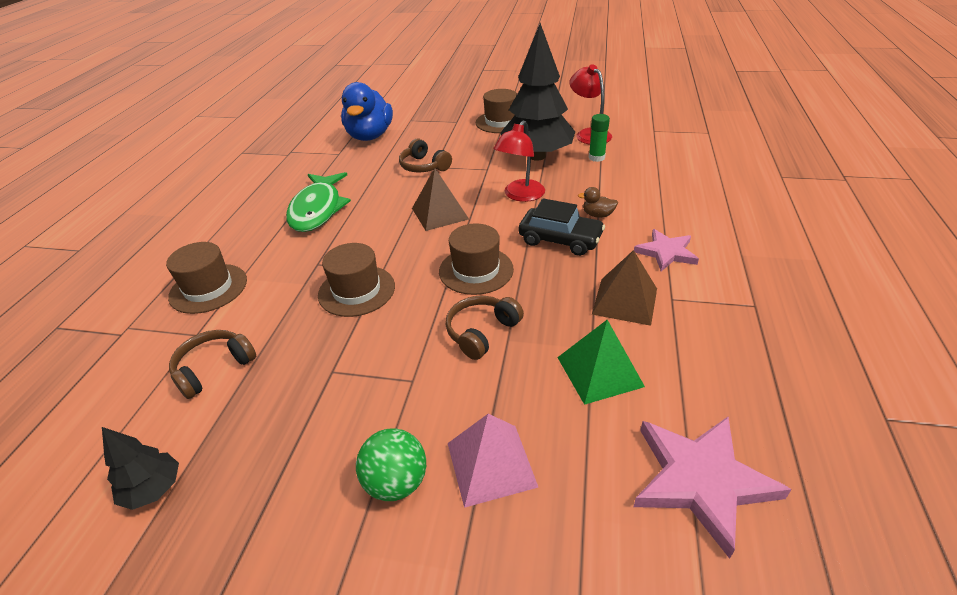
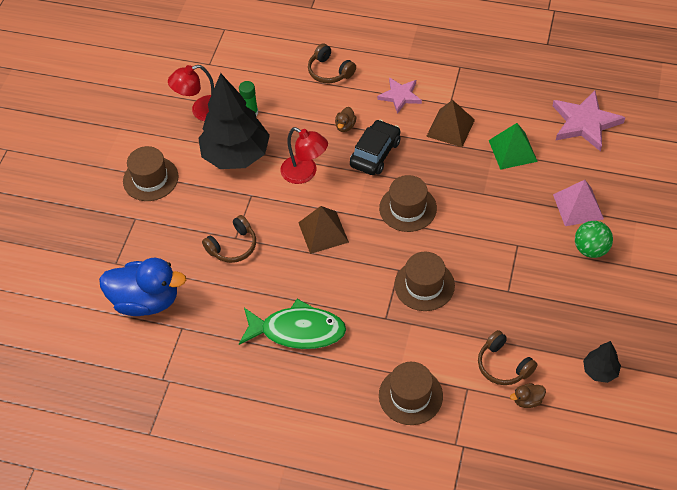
camera: 85 degrees left, 15 degrees up
(149, 395) = (527, 400): none -> brown duck
(481, 332) = (475, 207): brown headphones -> brown headphones (329, 71)

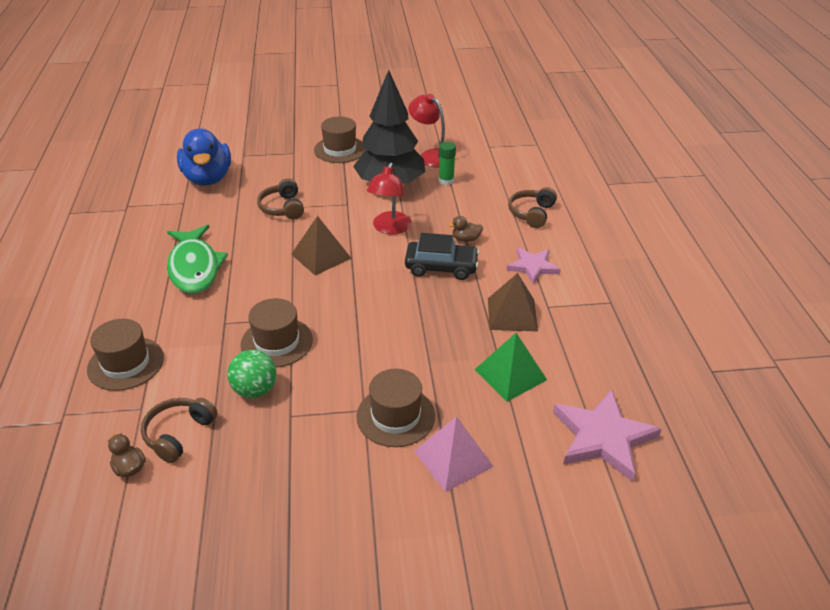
camera: 65 degrees right, 15 degrees down
(233, 246) = (282, 208): brown headphones -> brown headphones turned 45 degrees clockwise
(408, 208) = (378, 306): brown hat -> brown hat (395, 416)
(590, 249) = (386, 487): green ball -> green ball (255, 390)
(600, 371) = (185, 537): black tree -> none

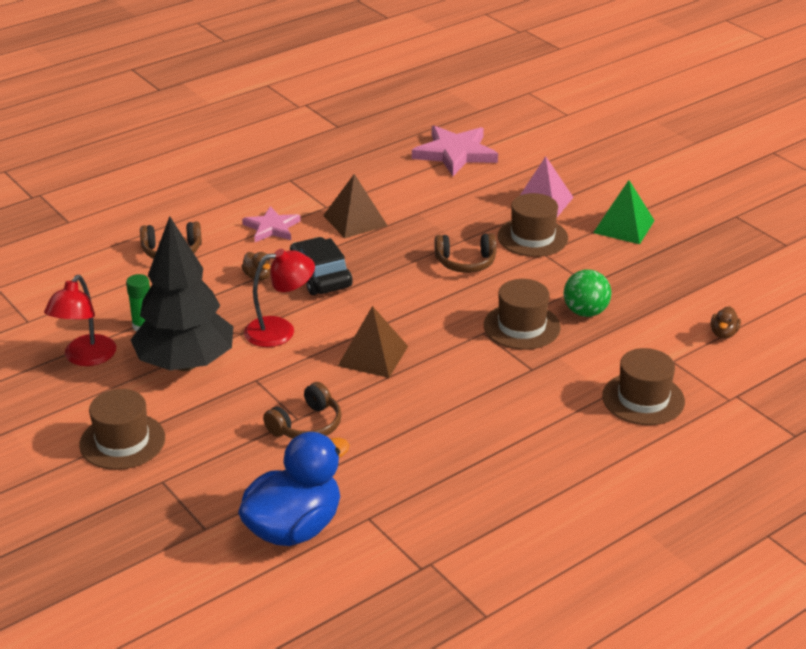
camera: 120 degrees left, 5 degrees down
(178, 434) = (669, 327): brown headphones -> brown headphones (466, 262)
(194, 267) = (477, 433): green fish -> none
(510, 374) = (432, 202): green pyramid -> green pyramid (623, 226)

